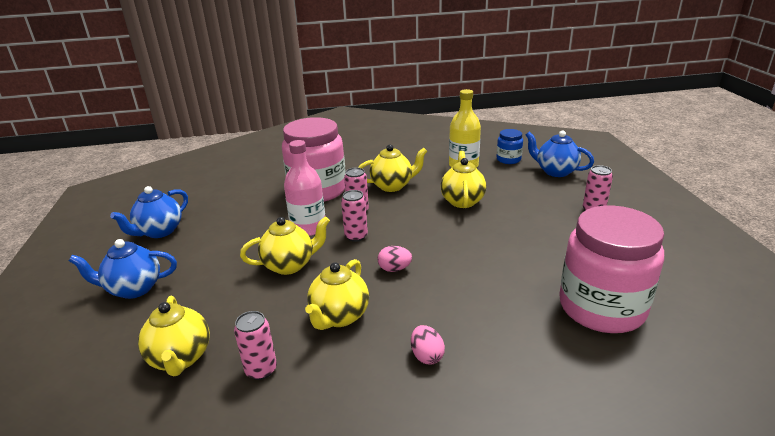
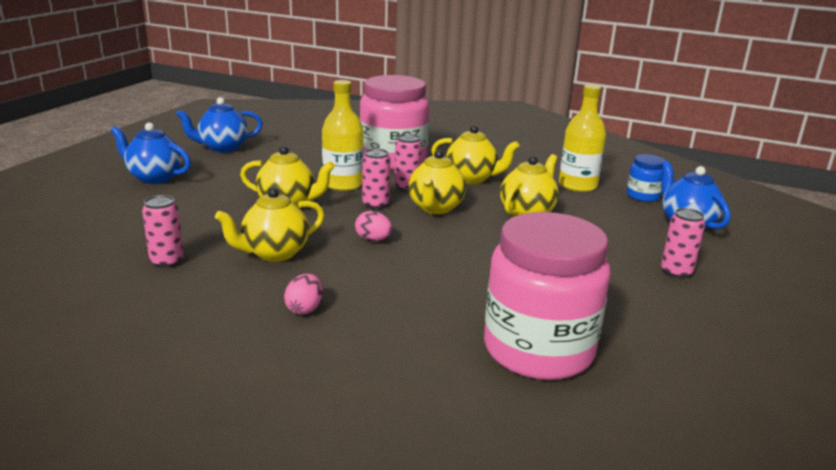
camera: 30 degrees right, 5 degrees down
(181, 358) = (125, 231): yellow teapot -> yellow teapot (435, 208)
(308, 228) = (343, 184): pink bottle -> yellow bottle

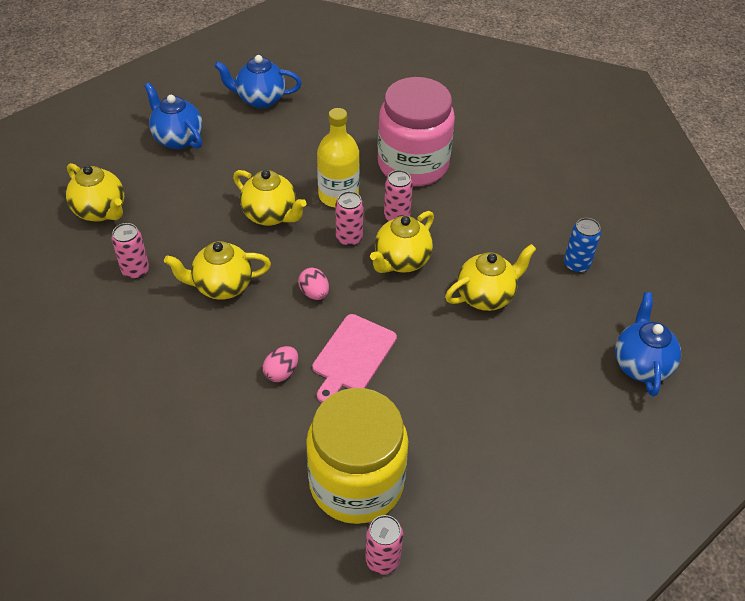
camera: 25 degrees right, 25 degrees up
(304, 309) = (208, 367): pink egg -> pink egg (281, 372)
(448, 269) = (353, 356): none -> pink cutting board
(472, 178) = (472, 220): yellow teapot -> yellow teapot (101, 211)
(538, 350) = (356, 483): pink jar -> yellow jar
(577, 185) = (576, 264): yellow bottle -> blue can
(643, 196) = (634, 304): blue jar -> none
(676, 272) = (561, 432): pink can -> pink can (382, 559)

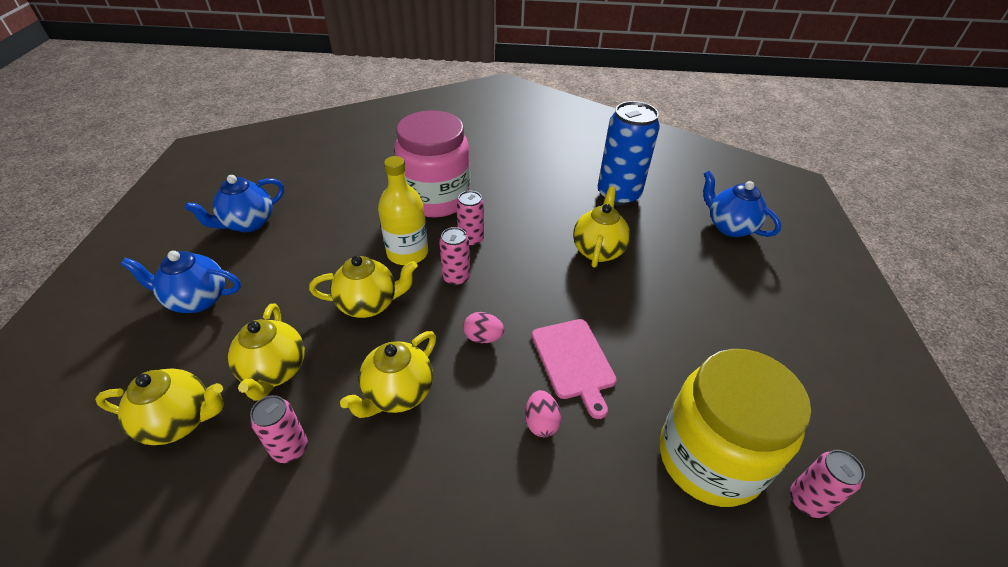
camera: 45 degrees left, 5 degrees down
(401, 261) = (515, 267): yellow teapot -> yellow teapot (275, 371)
(576, 264) = (618, 195): blue can -> blue can, size x1.91

